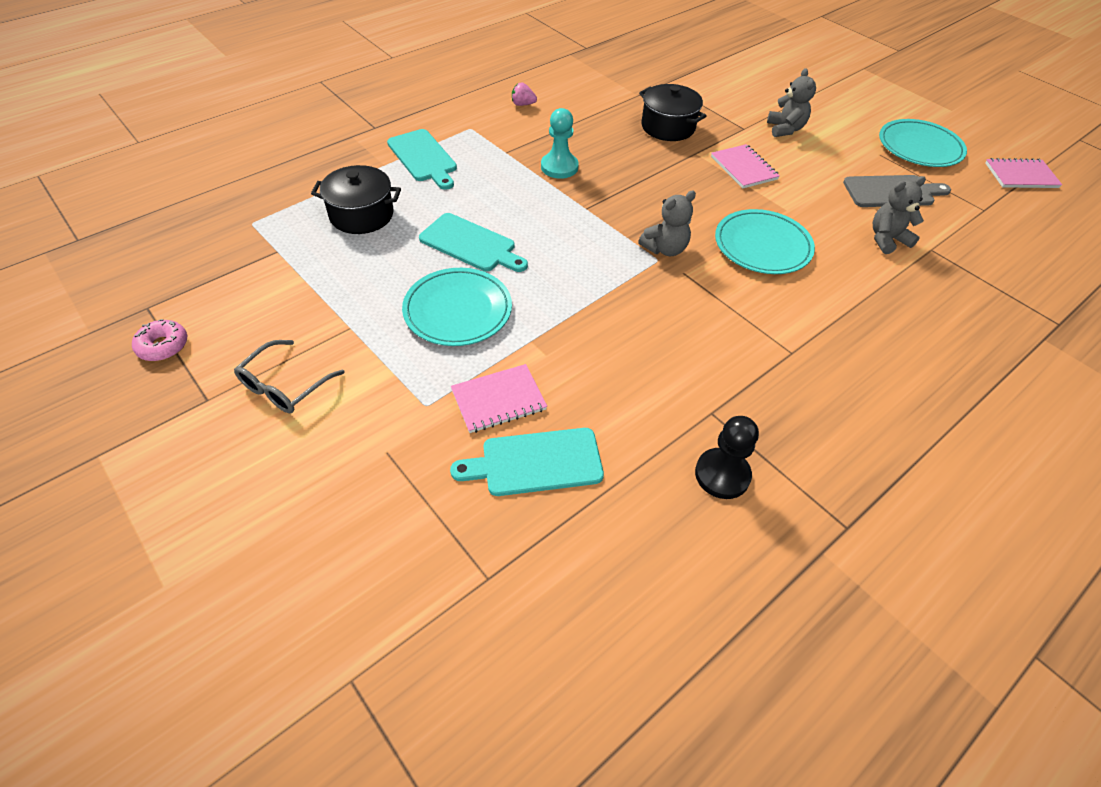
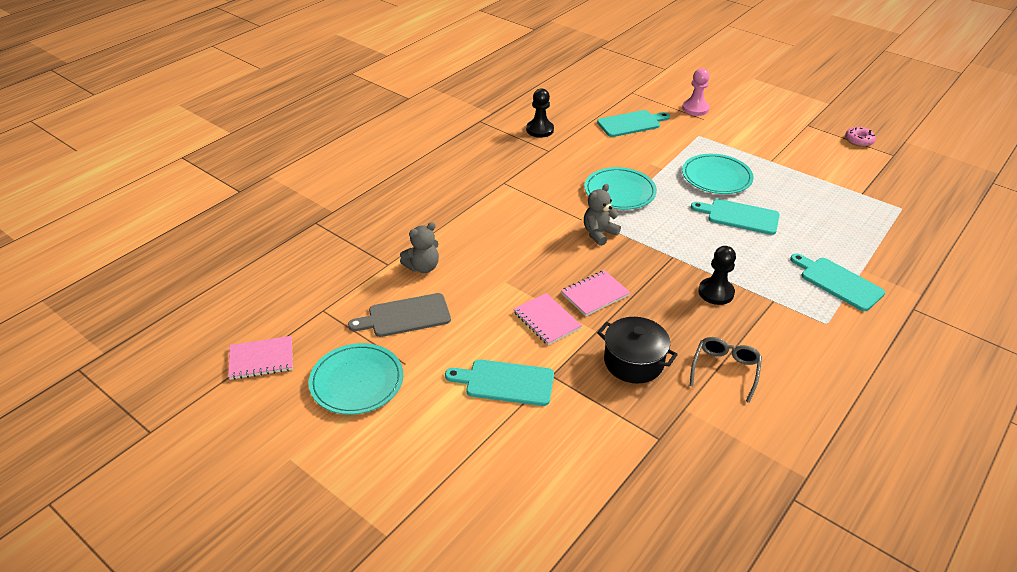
camera: 170 degrees right, 10 degrees down
(285, 386) = (776, 134): grey glasses -> grey glasses (725, 370)
(361, 215) = (835, 225): black pot -> none
(382, 487) = (695, 109): none -> pink pawn
(498, 400) = (663, 142): pink notebook -> pink notebook (595, 294)
(523, 104) = (800, 367): pink strawberry -> none
(559, 167) = (716, 292): turquoise pawn -> black pawn
(762, 246) = (525, 247): turquoise plate -> turquoise plate (619, 192)
(785, 129) = (505, 382): grey teddy bear -> turquoise cutting board

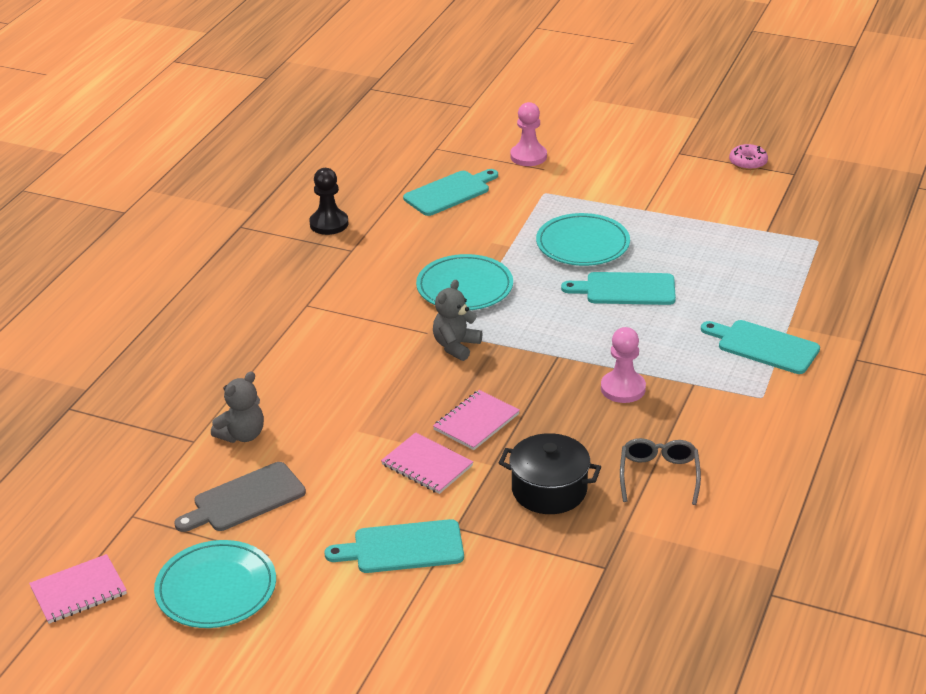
camera: 15 degrees left, 5 degrees down
(716, 292) = (623, 388): black pawn -> pink pawn

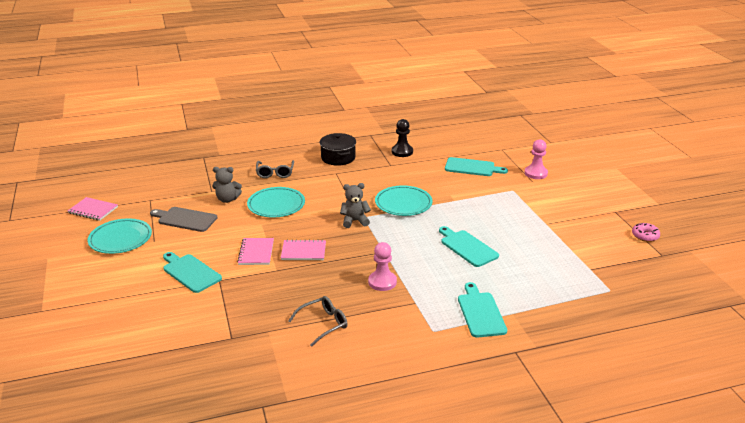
camera: 50 degrees right, 5 degrees down
(227, 358) = (275, 173): none -> grey glasses
(549, 490) = (274, 294): black pot -> black pot (338, 158)
(582, 244) = (486, 219): turquoise plate -> turquoise plate (276, 205)

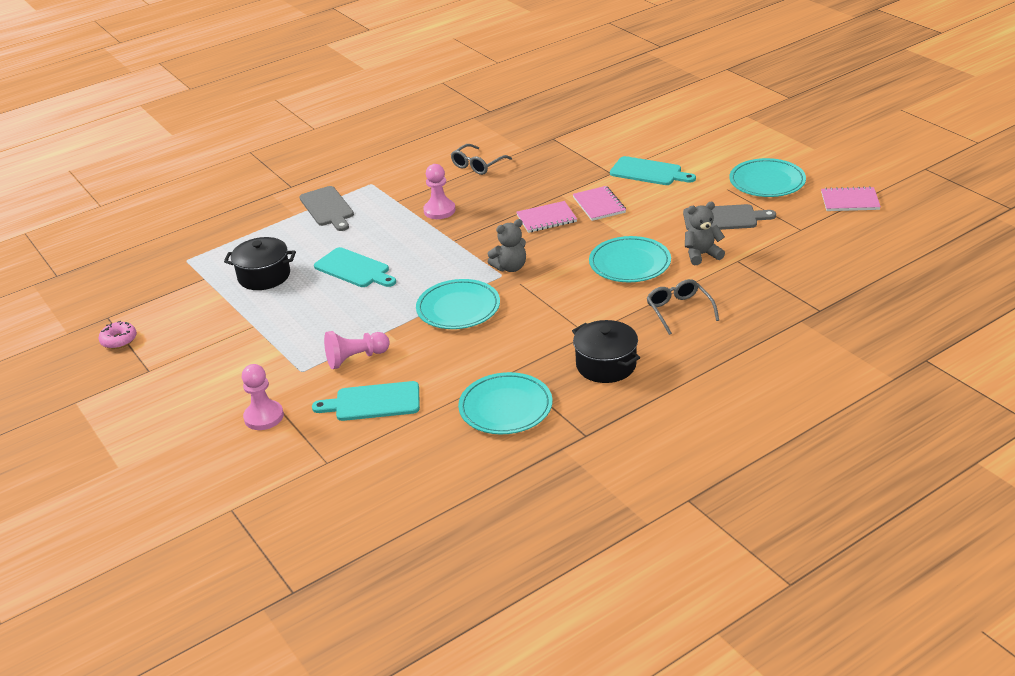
camera: 165 degrees right, 5 degrees up
(402, 152) = (505, 407): black pawn -> turquoise plate
(478, 190) = (356, 358): none -> pink pawn
(480, 312) = (327, 208): turquoise cutting board -> grey cutting board
(539, 259) = (264, 276): none -> black pot

